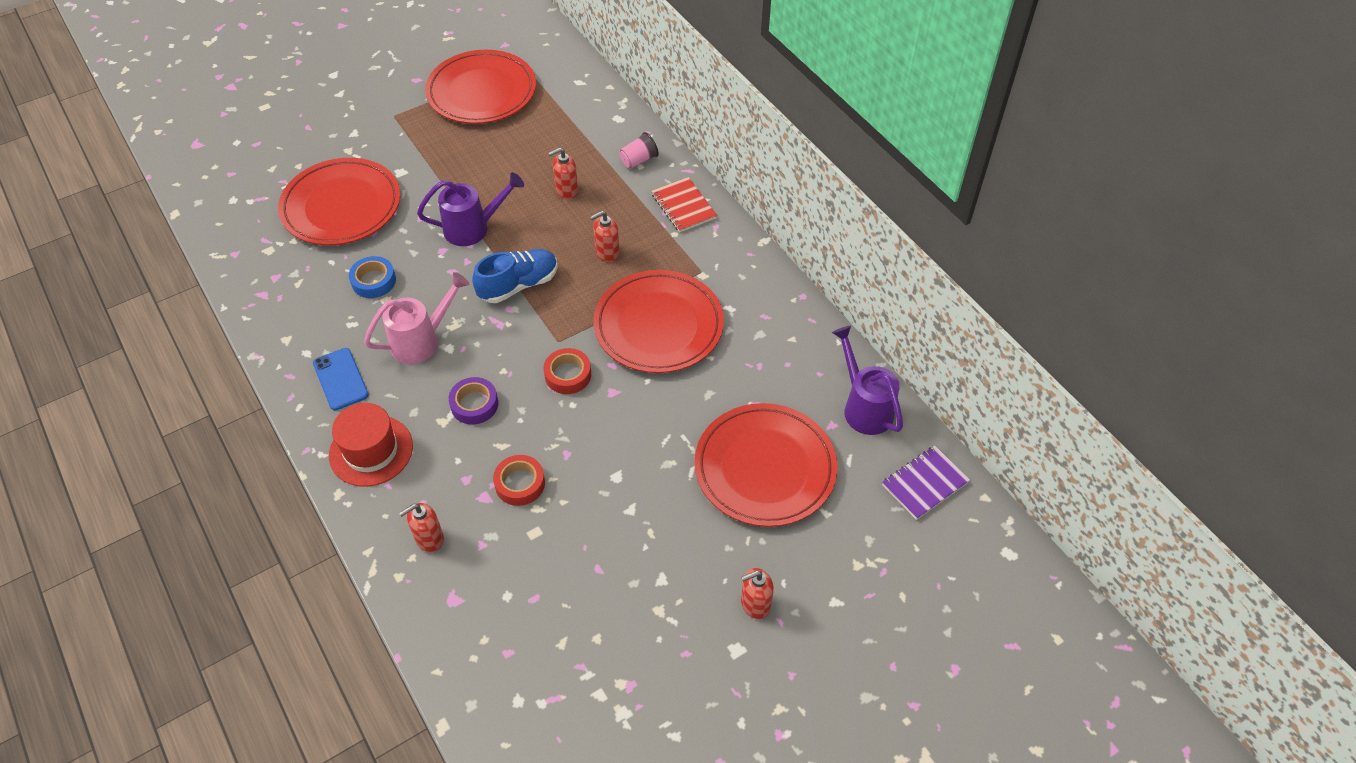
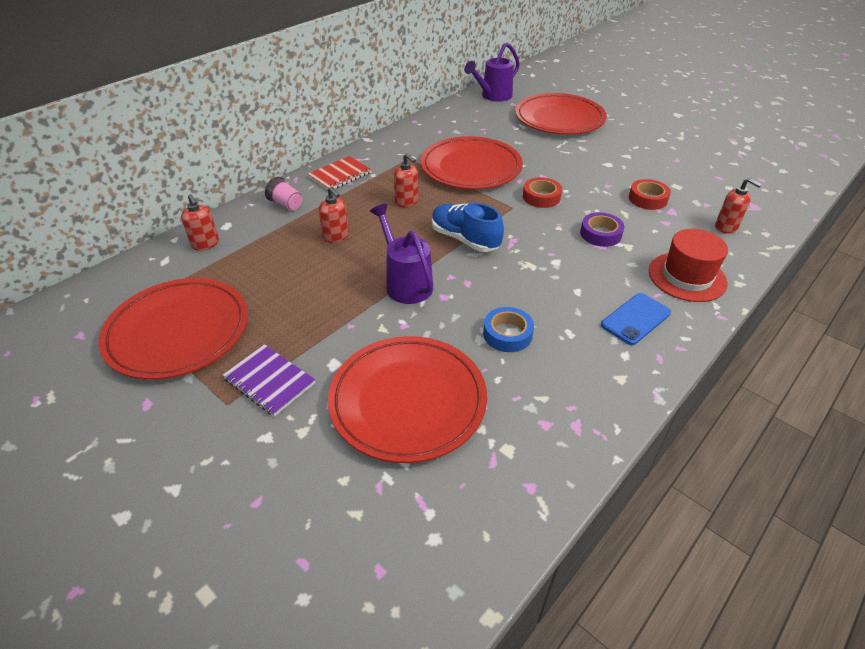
camera: 105 degrees left, 10 degrees down
(421, 341) = (559, 279): pink watering can -> none
(755, 604) = (647, 112): red soap dispenser -> red soap dispenser (205, 244)
(925, 483) = (532, 79): purple notebook -> purple notebook (269, 381)

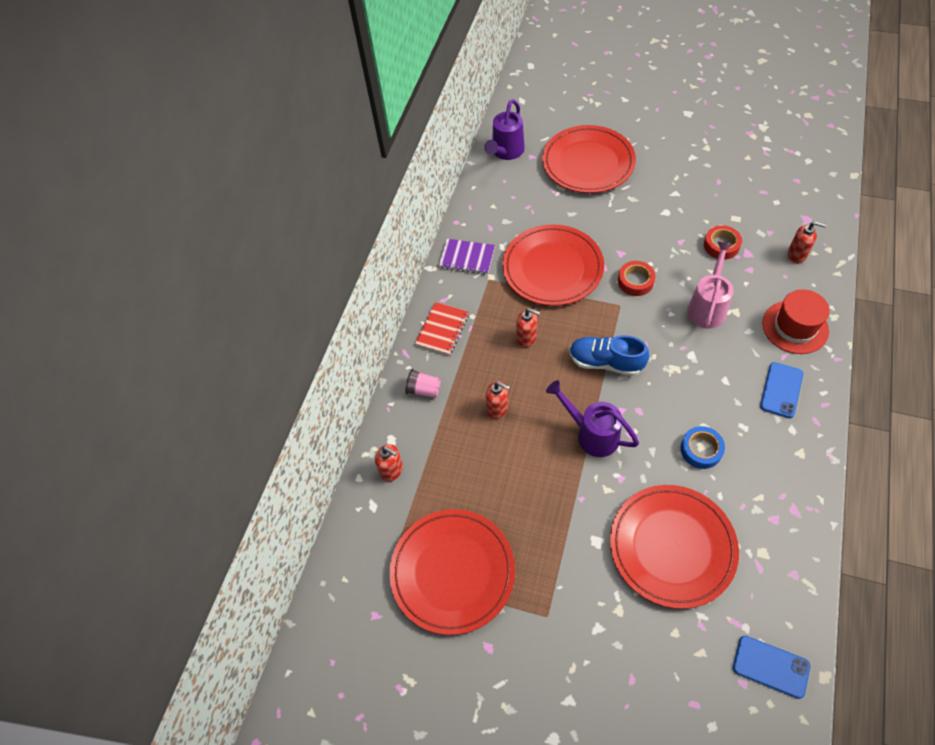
camera: 20 degrees left, 15 degrees up
(269, 381) = (562, 581): purple notebook -> purple notebook (467, 257)
(428, 569) = (770, 666): none -> blue phone
(600, 234) = (707, 307): purple tape -> pink watering can

